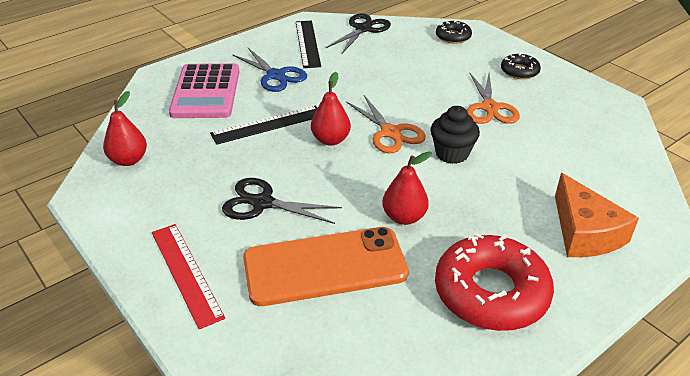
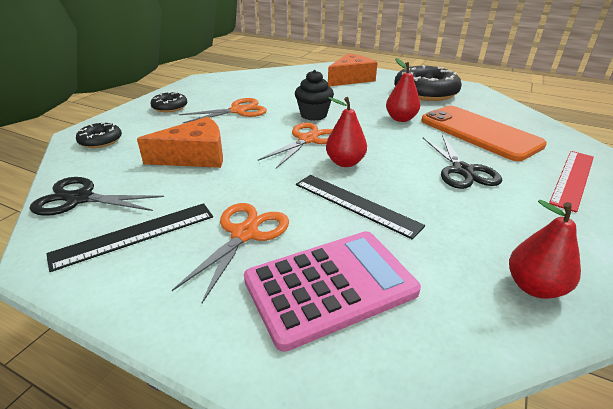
camera: 115 degrees left, 5 degrees down
(276, 75) = (244, 234): blue scissors -> orange scissors
(395, 72) = (195, 156): none -> orange cheese
(491, 292) = (425, 92): red donut -> black donut

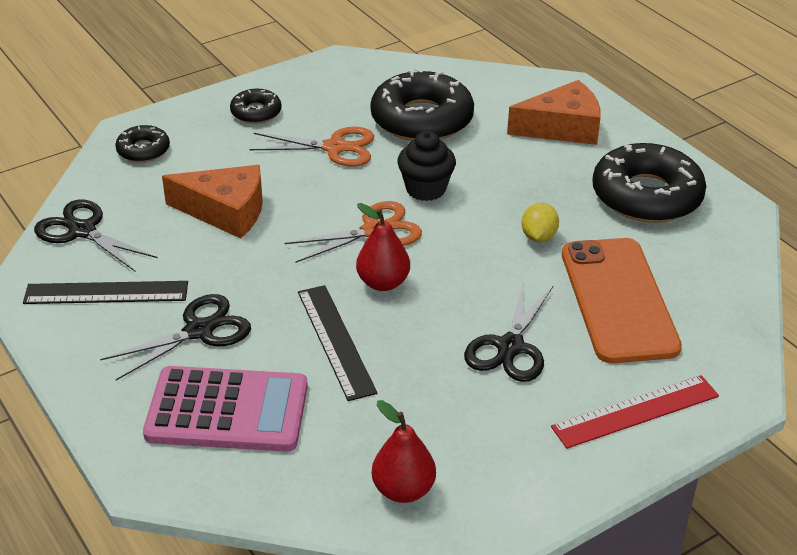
camera: 30 degrees right, 5 degrees up
(244, 234) = (199, 331): orange scissors -> black scissors
(275, 90) = (422, 119): none -> black donut
(400, 119) = (538, 237): red pear -> yellow lemon

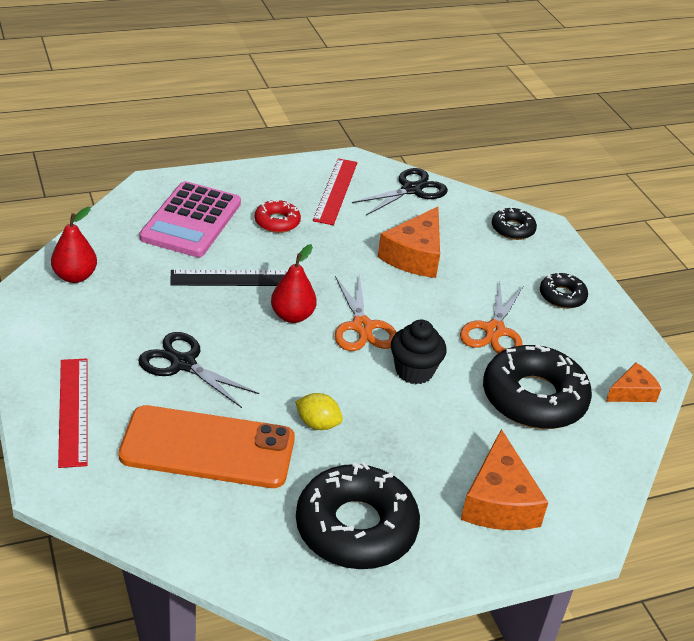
camera: 100 degrees right, 0 degrees up
(106, 293) = (335, 191): black ruler -> red ruler
(199, 331) = (277, 222): black scissors -> red donut
(382, 70) = (632, 392): none -> orange cheese

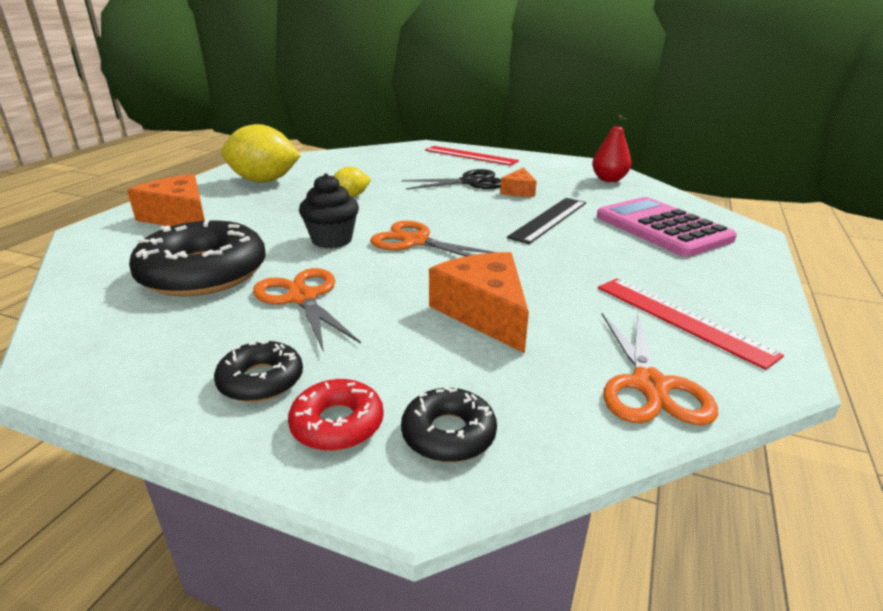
camera: 135 degrees right, 10 degrees down
(208, 448) = (388, 170): orange phone -> none
(277, 222) = (630, 262): red donut -> red donut (337, 424)
(292, 316) = (470, 223): red pear -> none
(356, 527) = (264, 181): black donut -> yellow lemon
(411, 189) = (650, 385): black scissors -> orange scissors
(632, 392) = (83, 329): orange cheese -> orange cheese (518, 191)

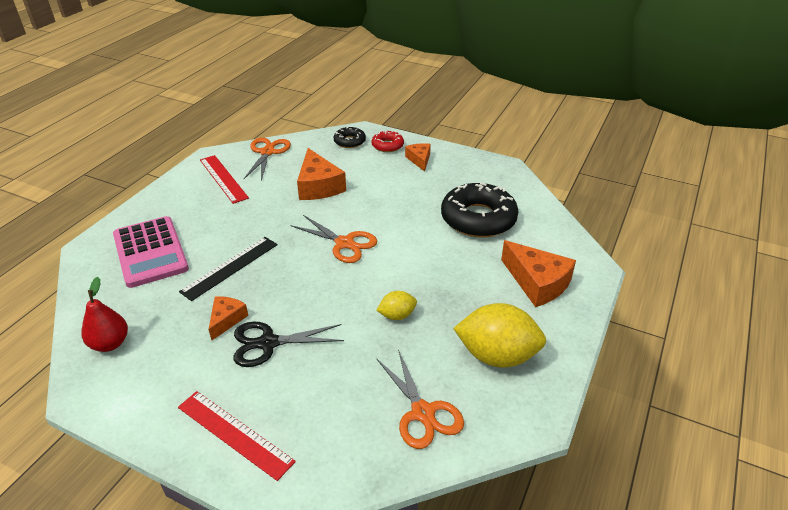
camera: 175 degrees left, 10 degrees up
(261, 380) = (419, 160): black donut -> orange cheese
(302, 298) = (413, 198): orange scissors -> orange scissors (423, 413)
(332, 240) = (405, 247): black cupcake -> none

